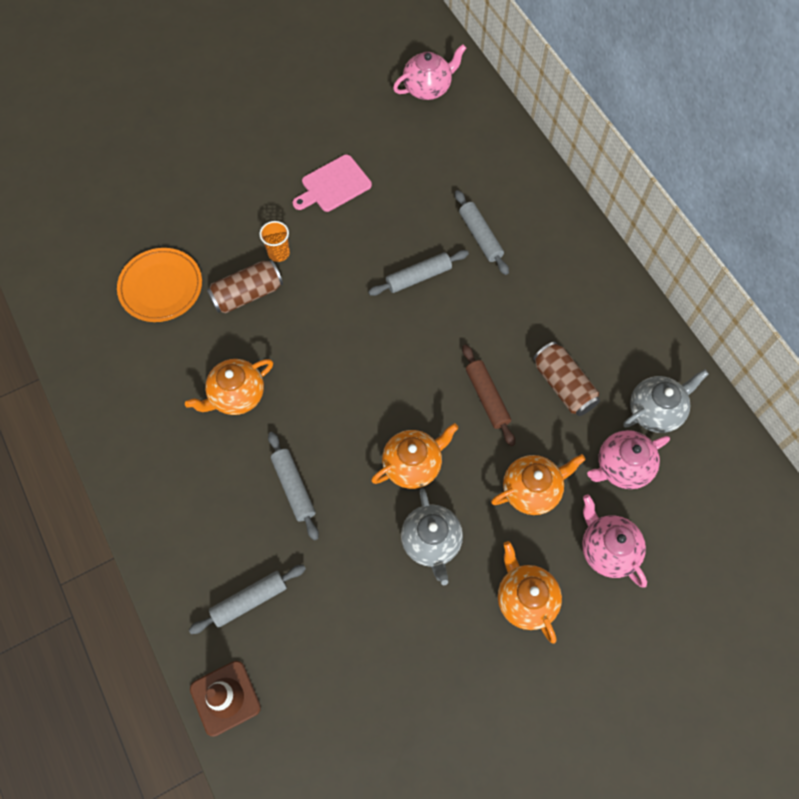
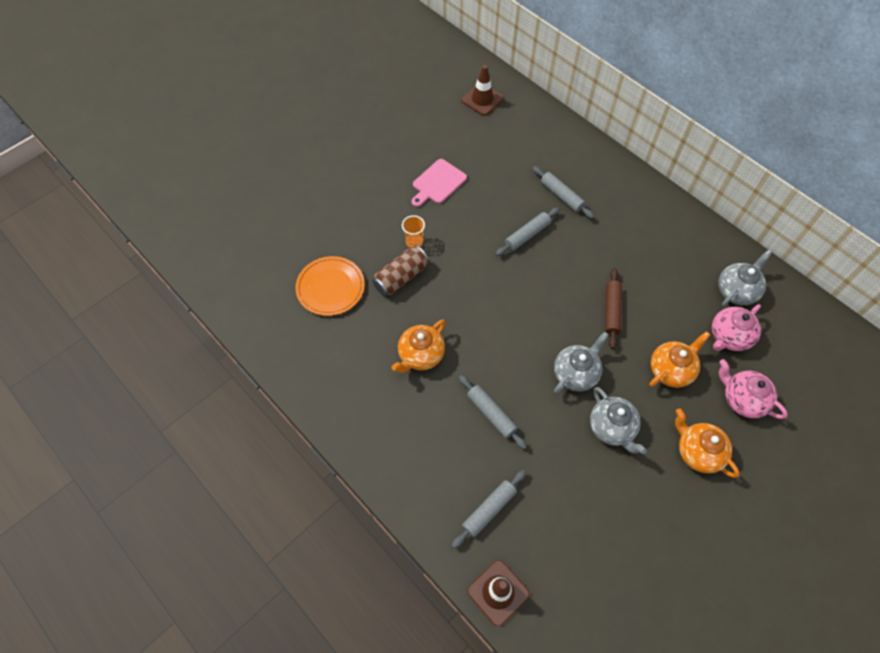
camera: 15 degrees left, 5 degrees down
(413, 464) = (576, 373): orange teapot -> grey teapot
(428, 88) = (482, 99): pink teapot -> brown traffic cone
(487, 398) = (611, 311): brown rolling pin -> brown rolling pin turned 45 degrees clockwise
(563, 385) = (663, 288): brown can -> none

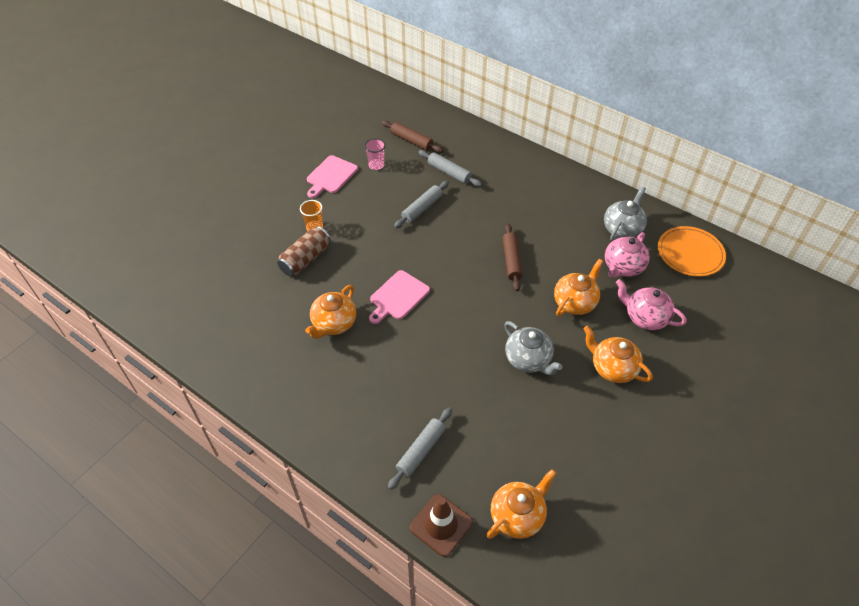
camera: 10 degrees left, 10 degrees down
(330, 287) = (236, 277): orange plate -> orange plate (690, 253)
(482, 99) = (363, 104): brown traffic cone -> none
(486, 176) = (376, 165): none -> pink cup
(488, 335) = (398, 297): none -> pink cutting board
(491, 414) = (410, 365): grey rolling pin -> none
(527, 152) = (411, 141): none -> brown rolling pin
(574, 597) = (517, 516): none -> orange teapot
(576, 373) = (486, 318): grey teapot -> none

